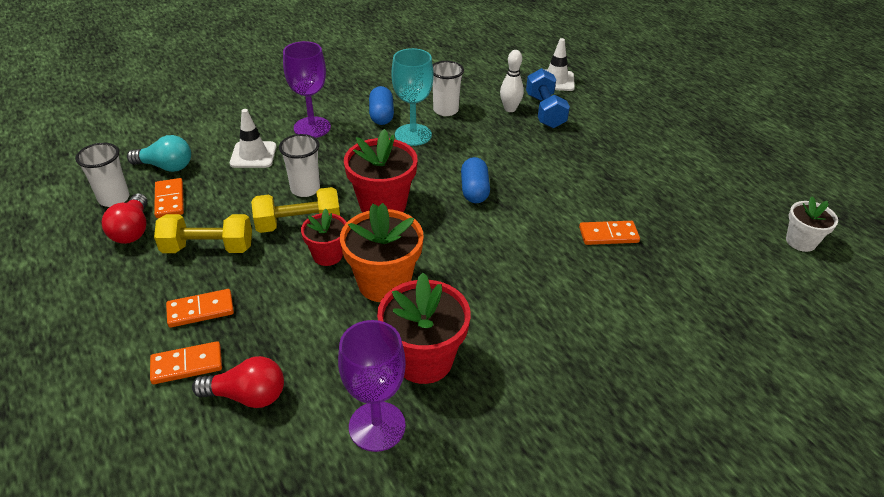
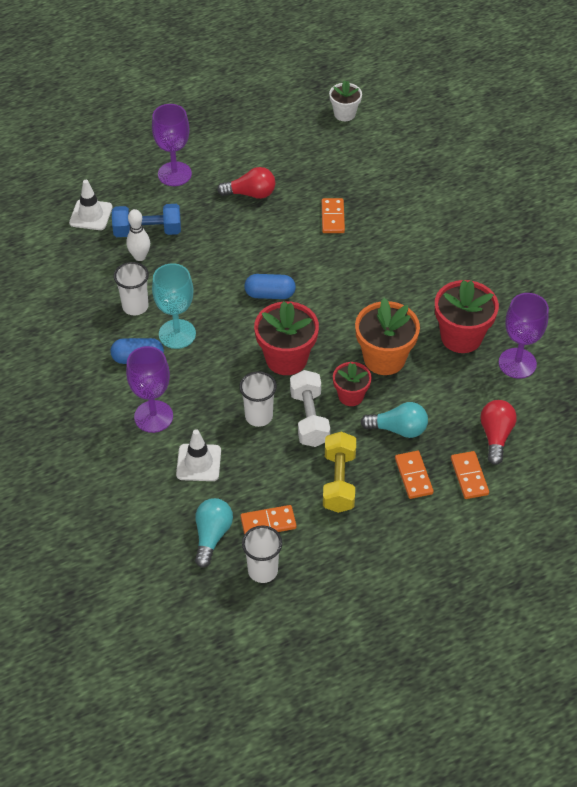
camera: 85 degrees left, 10 degrees up
(132, 230) = (312, 544): red light bulb -> red light bulb (251, 194)
(273, 296) = (398, 429): none -> turquoise light bulb
(298, 224) = (309, 418): yellow dumbbell -> white dumbbell
(630, 122) = (174, 174): none -> purple goblet

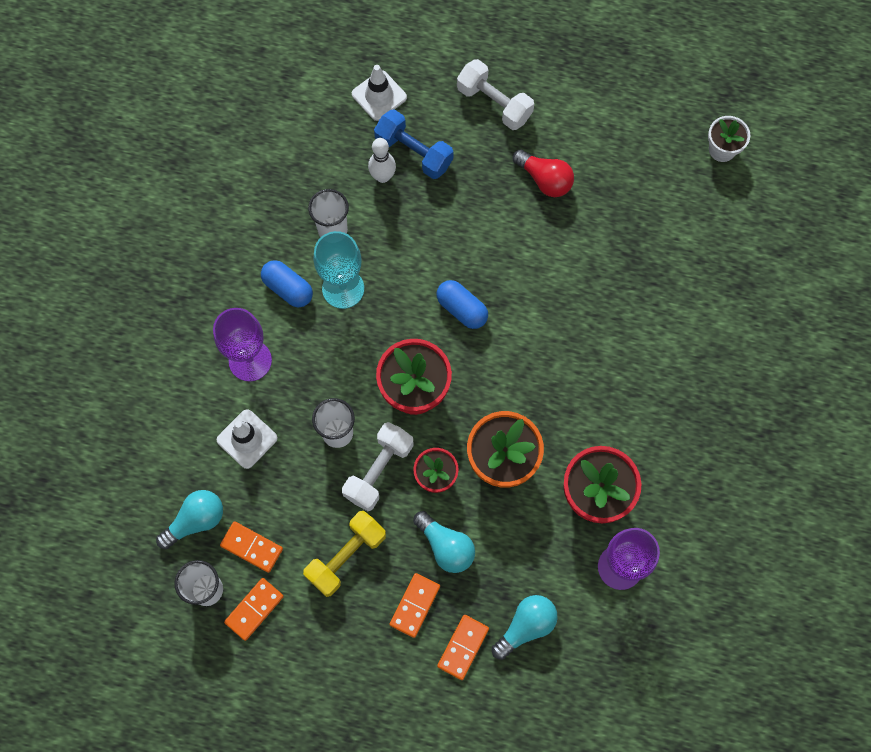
camera: 40 degrees right, 20 degrees up
(174, 174) = (494, 103): purple goblet -> white dumbbell
(333, 217) = (597, 266): orange domino -> orange domino (254, 609)
(495, 436) = (526, 626): red light bulb -> turquoise light bulb

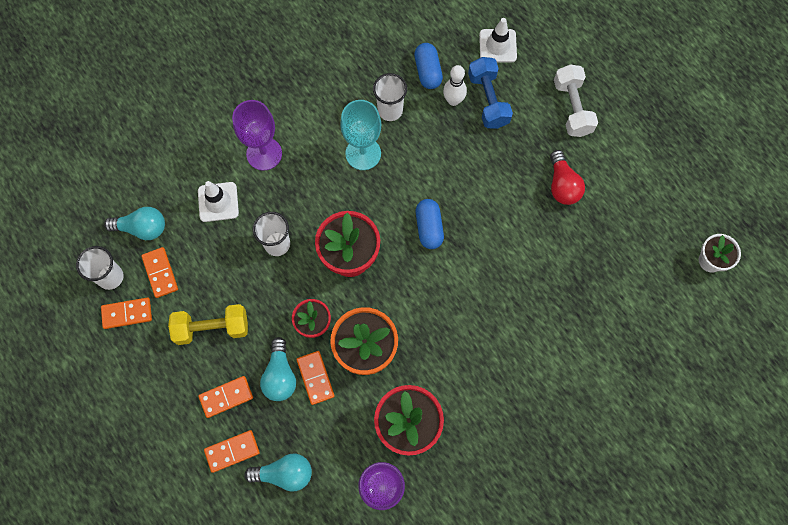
camera: 40 degrees right, 0 degrees up
(288, 288) = (328, 126): blue capsule -> blue capsule (428, 71)
(379, 471) = (281, 290): white dumbbell -> none
(479, 522) = (315, 378): none -> orange domino

